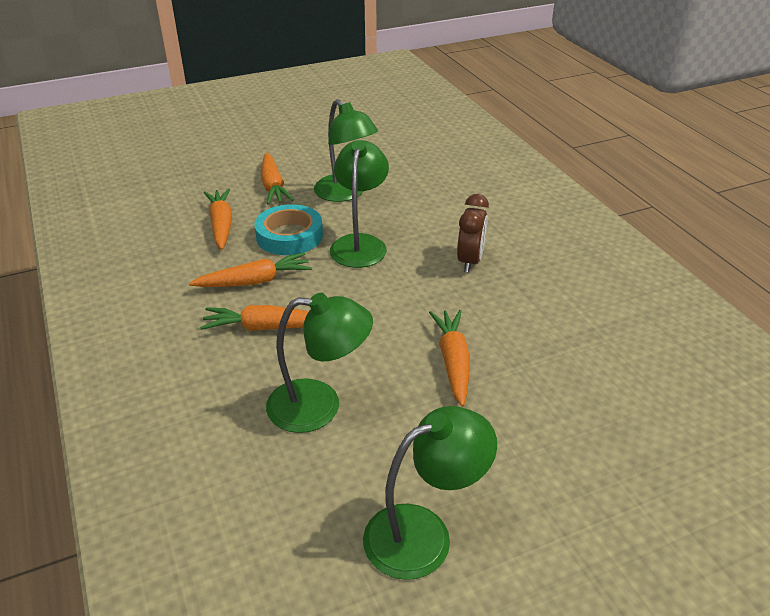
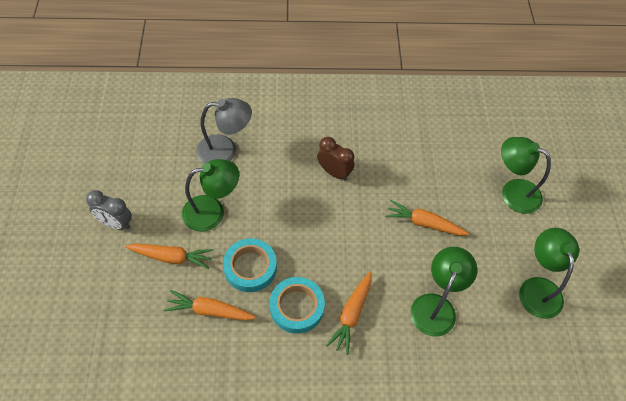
camera: 70 degrees left, 20 degrees up
(254, 281) = (297, 307): orange carrot -> turquoise tape
(293, 148) = (116, 223): none -> grey clock
(360, 244) = (283, 226): green lamp -> green lamp (513, 192)
(432, 180) = (225, 150): none -> grey lamp

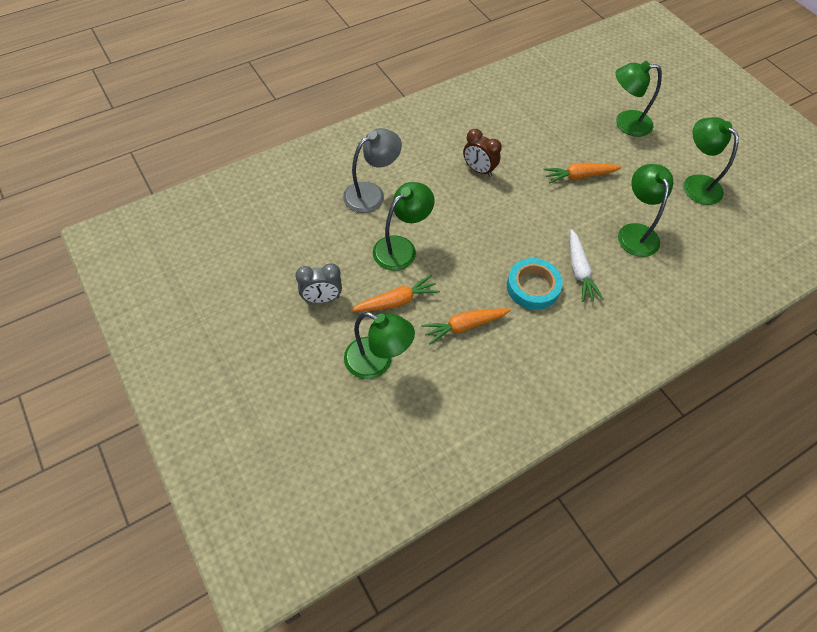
camera: 30 degrees left, 0 degrees up
(116, 303) = (377, 362): none -> green lamp
(250, 267) = (470, 276): turquoise tape -> none
(334, 172) = (479, 170): brown clock -> brown clock turned 150 degrees counterclockwise
(351, 314) = (579, 270): orange carrot -> white carrot

